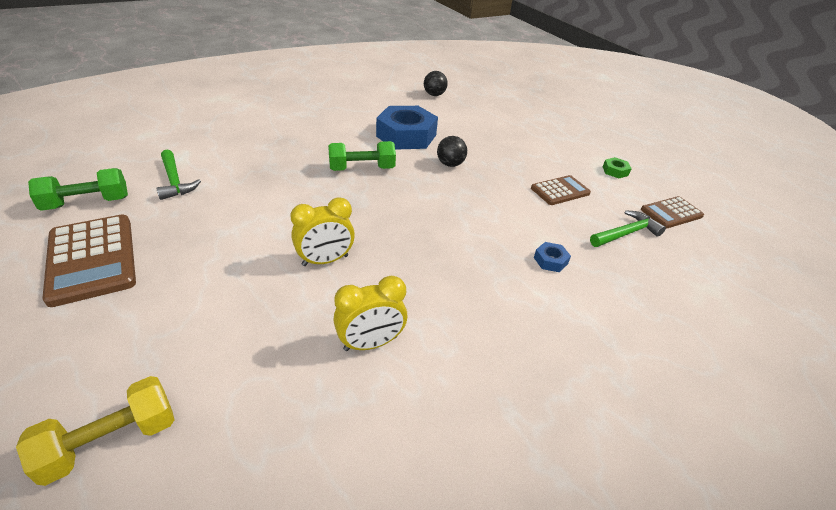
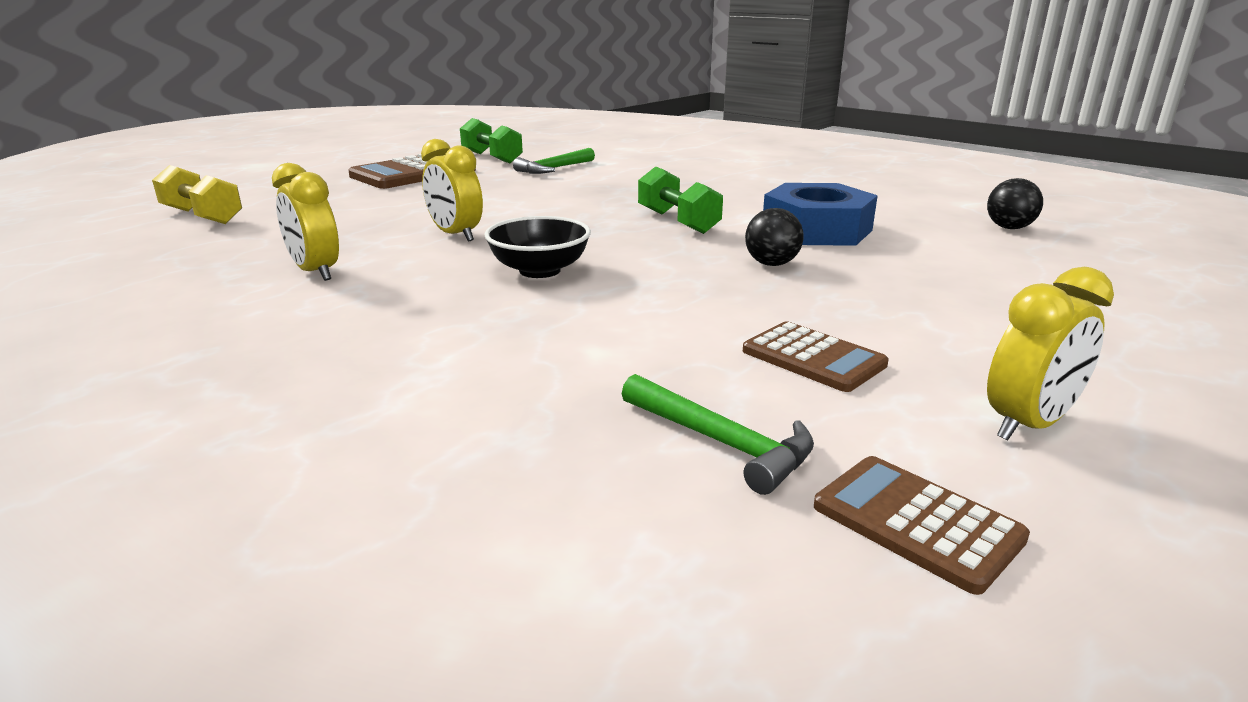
camera: 75 degrees right, 15 degrees down
(422, 238) = (540, 270): none -> black bowl
(550, 260) = (547, 361): blue nut -> none
(615, 171) = (1028, 425): green nut -> yellow clock

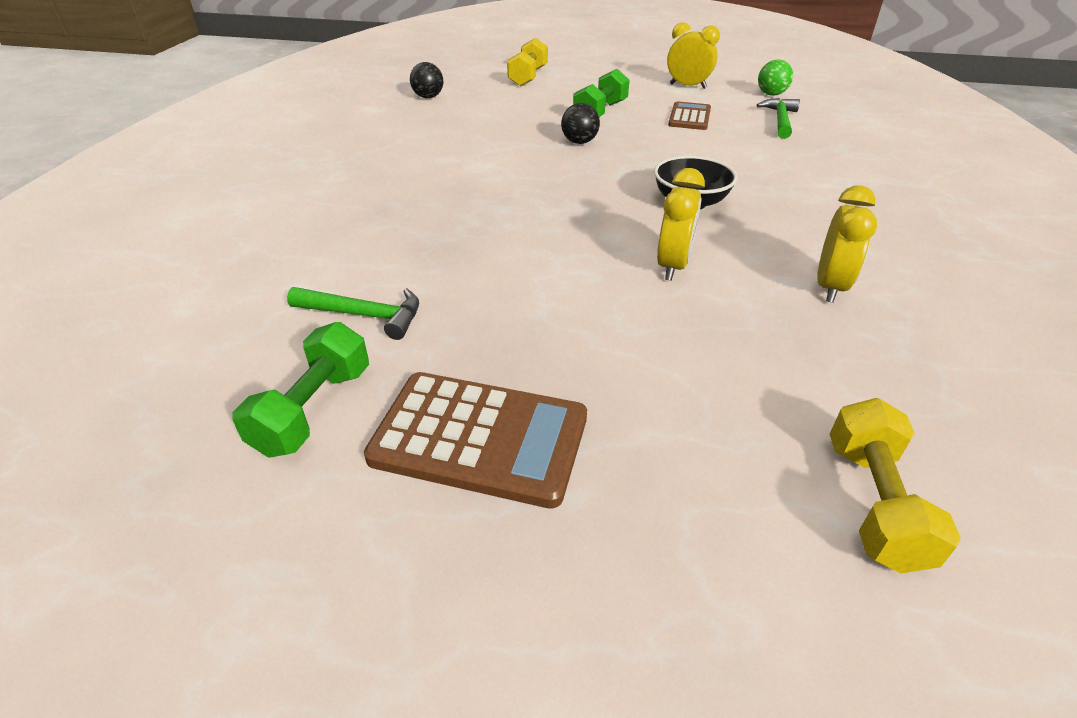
camera: 120 degrees left, 15 degrees up
(677, 222) = (521, 186): green dumbbell -> green dumbbell (600, 112)
(817, 230) = (490, 141): blue nut -> none
(916, 522) = (771, 94): brown calculator -> green ball
(1118, 294) = (528, 77): none -> yellow dumbbell

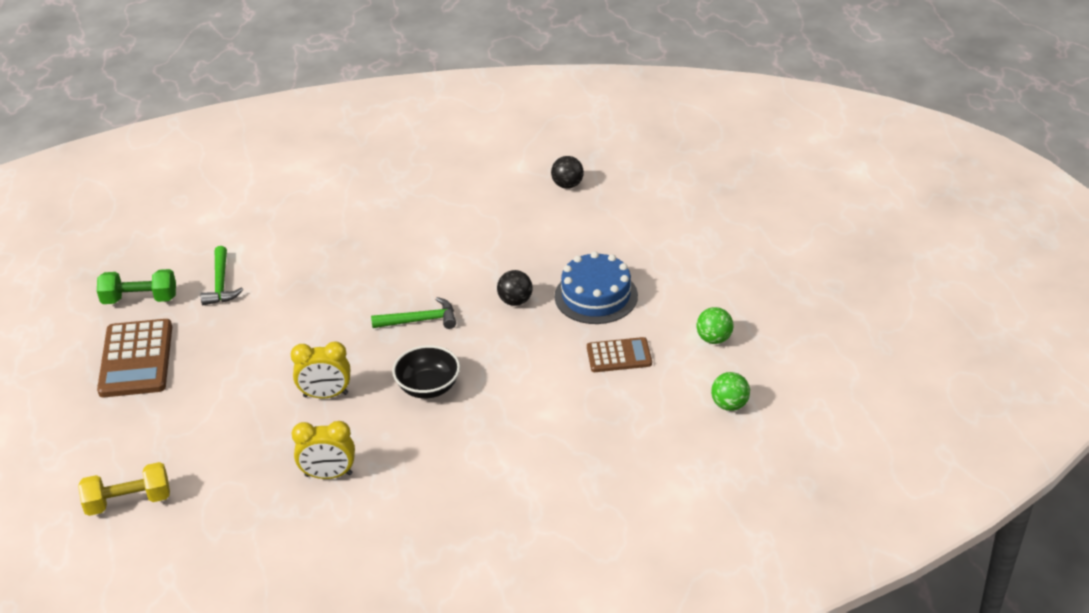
camera: 70 degrees right, 0 degrees up
(528, 77) = (665, 225): yellow dumbbell -> none
(600, 112) = (596, 296): green dumbbell -> blue cake
(688, 86) = (714, 339): yellow clock -> green ball
(780, 120) = (649, 419): green hammer -> green hammer (420, 320)

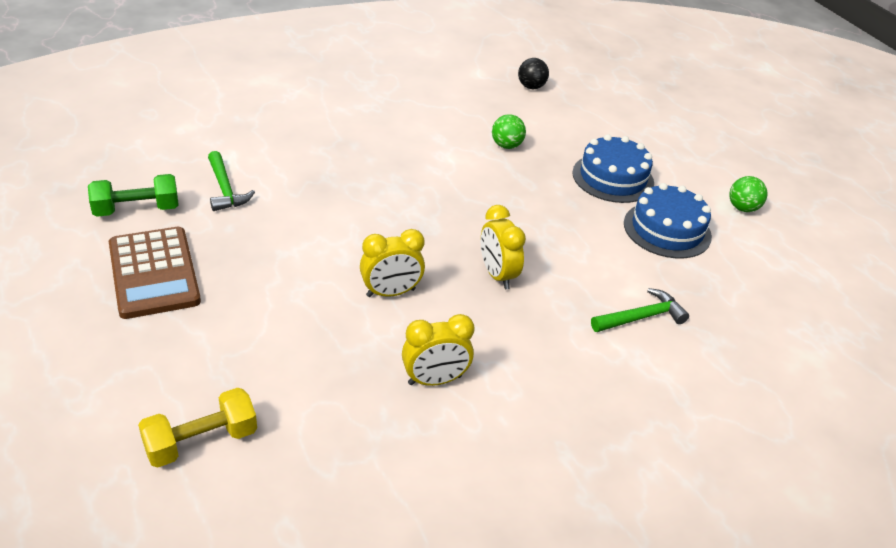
camera: 20 degrees left, 0 degrees up
(420, 320) = (455, 211): green hammer -> green hammer (641, 317)
(428, 387) = (497, 275): black bowl -> yellow clock
(515, 301) = (539, 187): black ball -> none
(619, 356) = (667, 230): brown calculator -> blue cake
(729, 405) = (796, 266): green ball -> green ball (506, 146)

